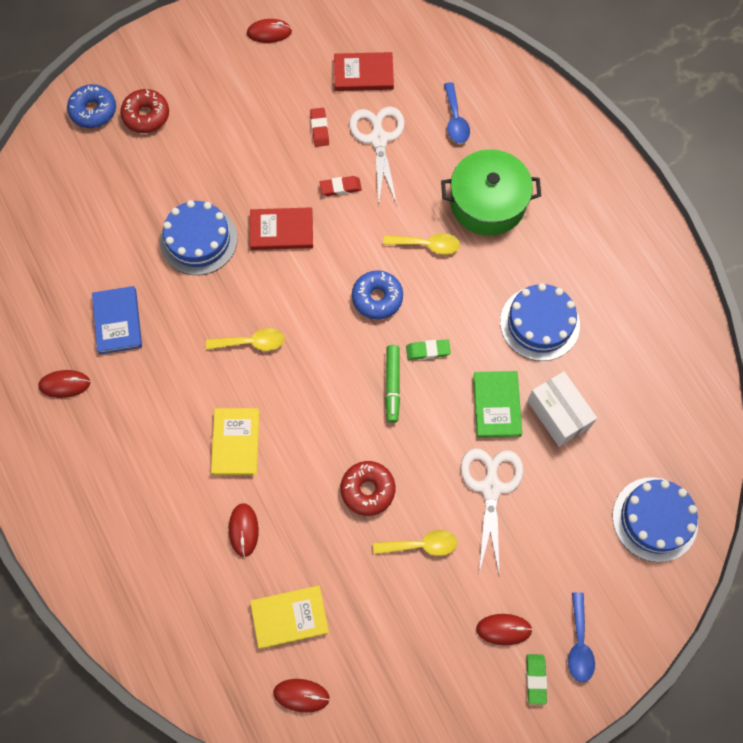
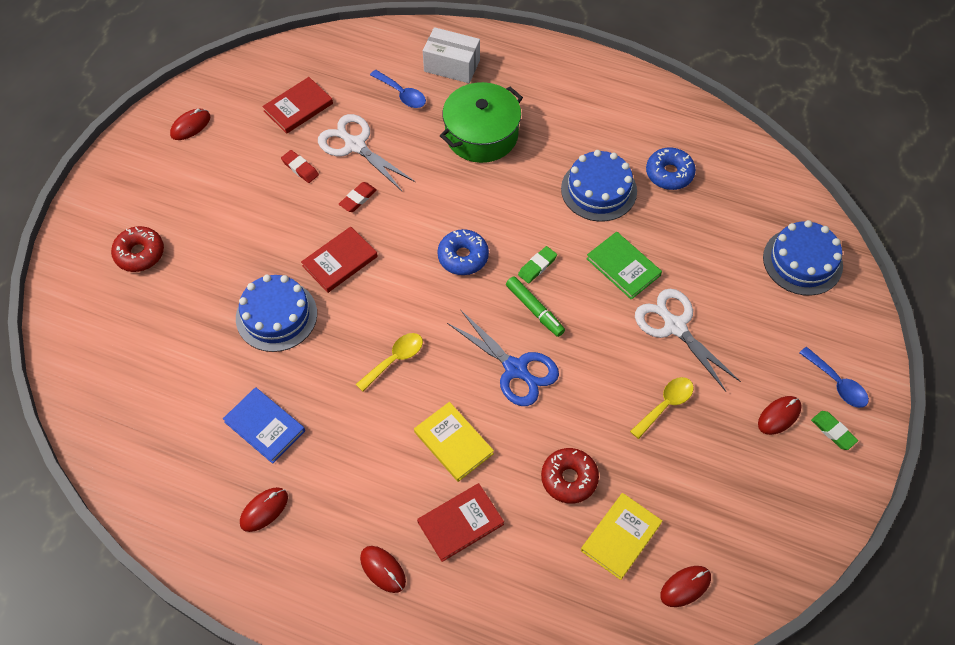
camera: 40 degrees left, 10 degrees down
(93, 111) = (87, 281): blue donut -> blue donut (669, 174)
(186, 507) = (460, 523): none -> red book
(243, 530) = (523, 502): red mouse -> red mouse (383, 569)
(333, 422) = (515, 369): none -> blue scissors
(368, 490) = (589, 397): red donut -> red donut (569, 478)
(427, 245) = (465, 193): yellow spoon -> none
(558, 414) = (671, 241): white box -> white box (452, 66)

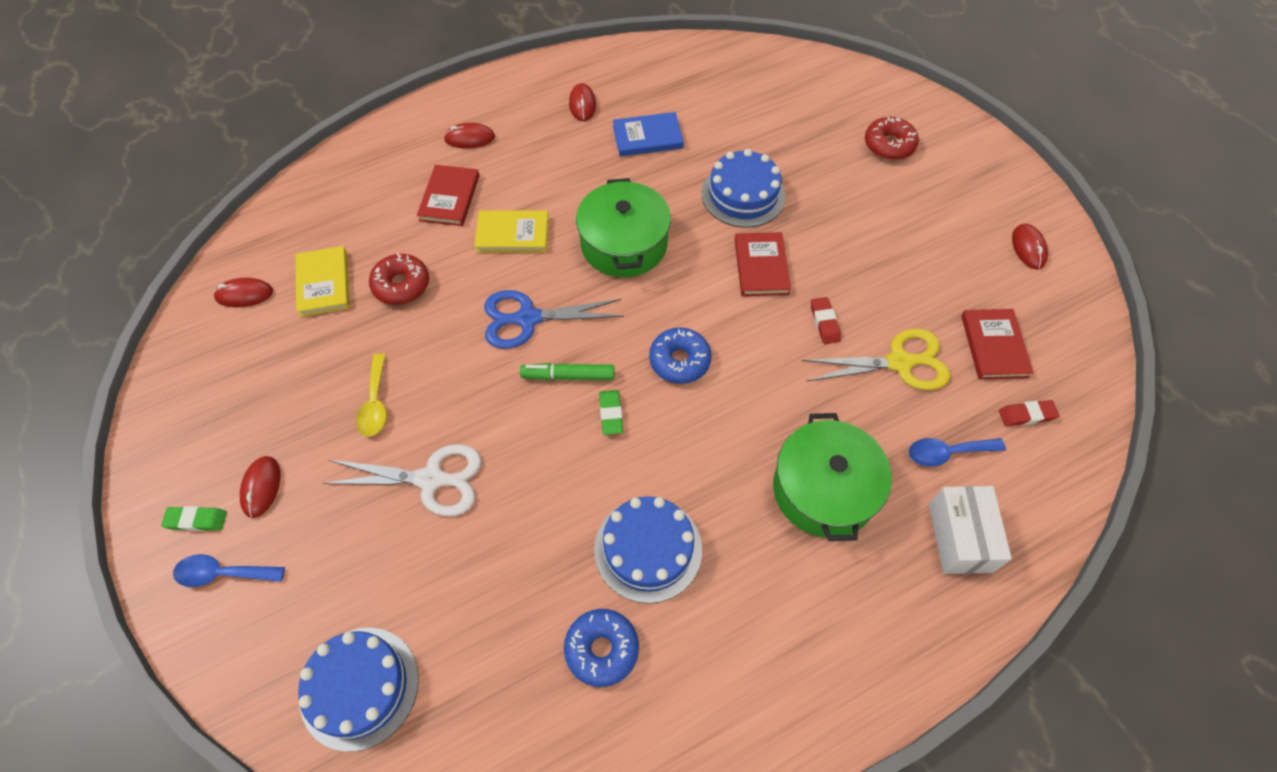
camera: 130 degrees right, 0 degrees up
(300, 168) = (903, 300): red eraser -> red eraser (1026, 415)
(355, 145) = (899, 362): white scissors -> yellow scissors
(395, 359) = (624, 244): yellow spoon -> green pot
(452, 66) = (959, 537): white box -> white box turned 60 degrees counterclockwise
(623, 267) = (536, 490): green book -> none
(685, 586) = (244, 294): red mouse -> red mouse turned 75 degrees clockwise

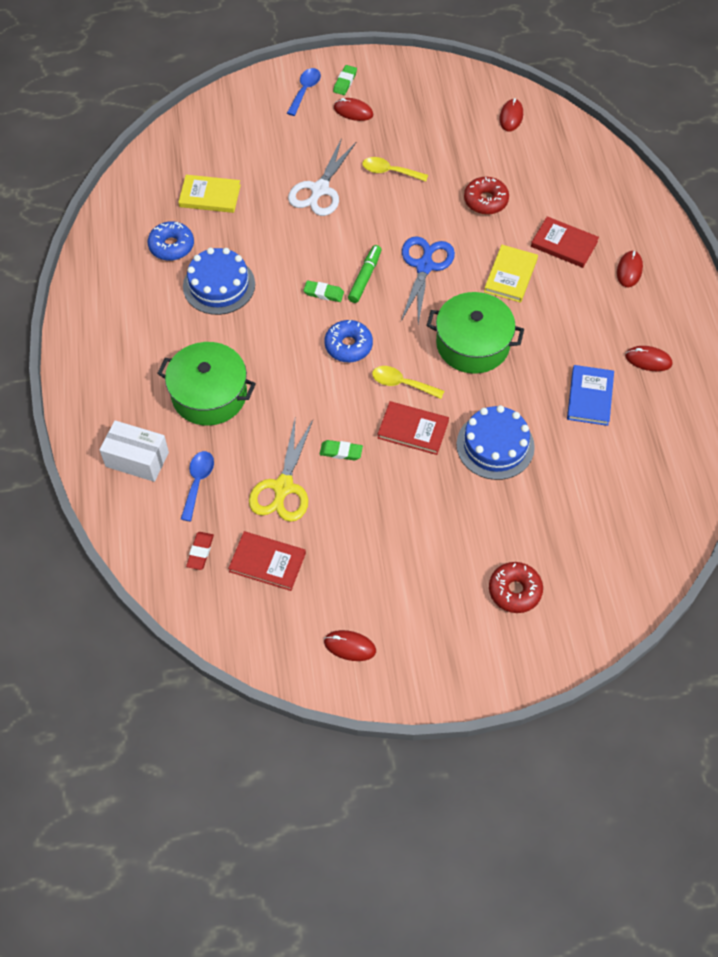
camera: 110 degrees right, 0 degrees up
(324, 283) = (504, 159): yellow book -> yellow book (210, 196)
(359, 687) = (209, 139): blue cake -> none
(707, 293) = (401, 383): none -> yellow spoon
(824, 322) = (341, 452): red eraser -> green eraser

